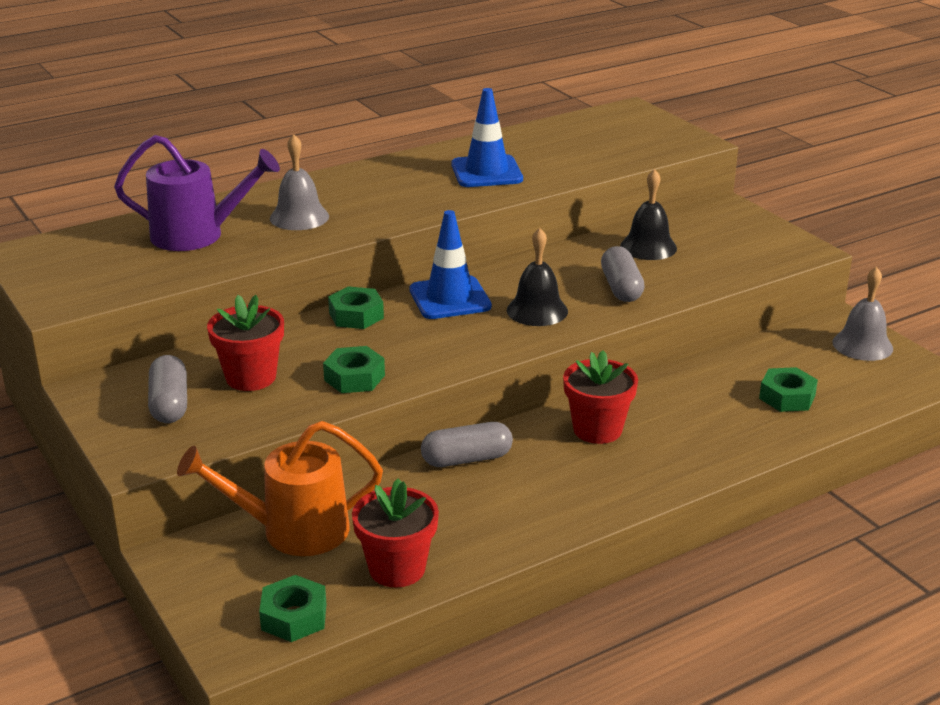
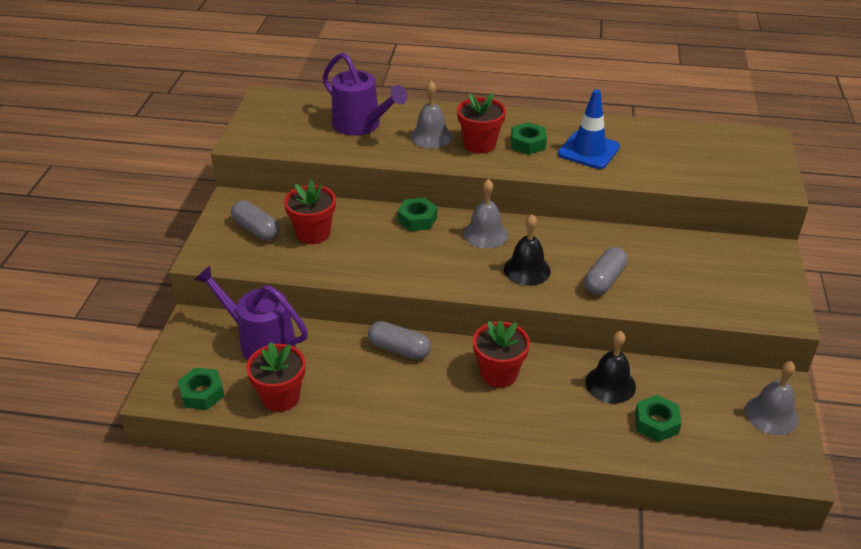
camera: 40 degrees right, 10 degrees up
(170, 404) = (256, 229): grey capsule -> grey capsule turned 75 degrees counterclockwise
(292, 531) = (260, 341): orange watering can -> purple watering can
(354, 378) = (364, 262): green nut -> green nut (528, 143)
(366, 205) = (480, 144): none -> red flower pot
(450, 298) = (485, 234): blue traffic cone -> grey bell
(648, 247) = (667, 257): black bell -> black bell (610, 384)

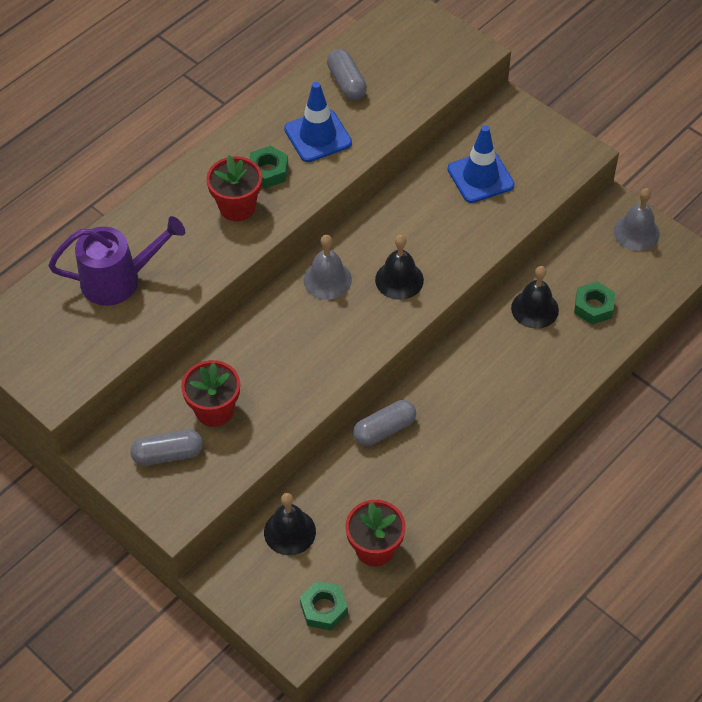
camera: 55 degrees left, 15 degrees up
(260, 341) = (289, 531): purple watering can -> black bell
(417, 219) = (263, 318): green nut -> none
(431, 136) = (190, 236): grey bell -> none
(499, 374) = (467, 375): red flower pot -> none
(604, 280) = (454, 236): grey capsule -> grey capsule (346, 83)
(680, 268) = (480, 177): none -> blue traffic cone

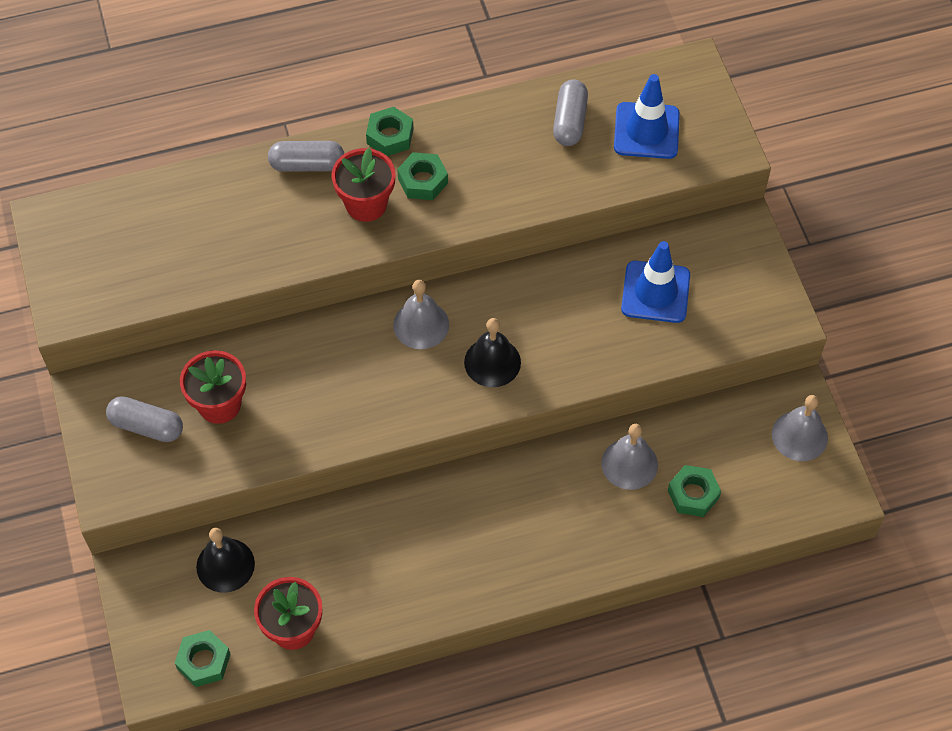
camera: 30 degrees right, 5 degrees up
(119, 280) = (202, 224): purple watering can -> none
(220, 152) = (390, 136): none -> green nut
(318, 136) = (499, 166): blue traffic cone -> blue traffic cone (646, 131)
(384, 430) = (387, 511): grey capsule -> grey capsule (307, 165)
(534, 309) = (629, 464): black bell -> grey bell

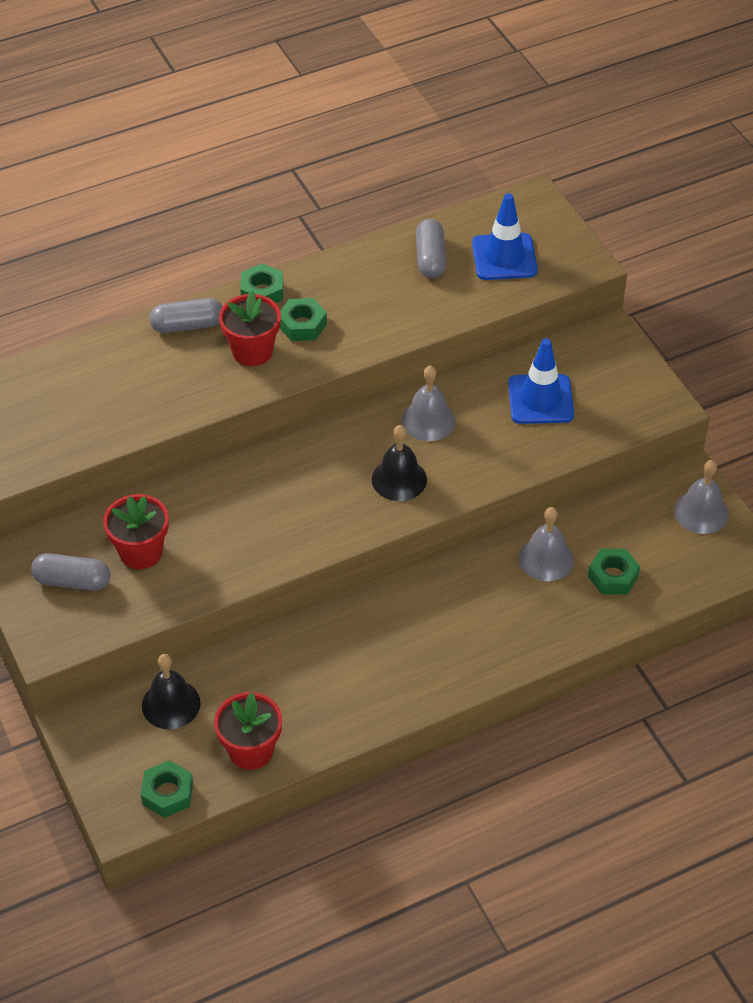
camera: 10 degrees left, 10 degrees down
(421, 324) = (323, 457): grey bell -> grey bell (428, 420)

